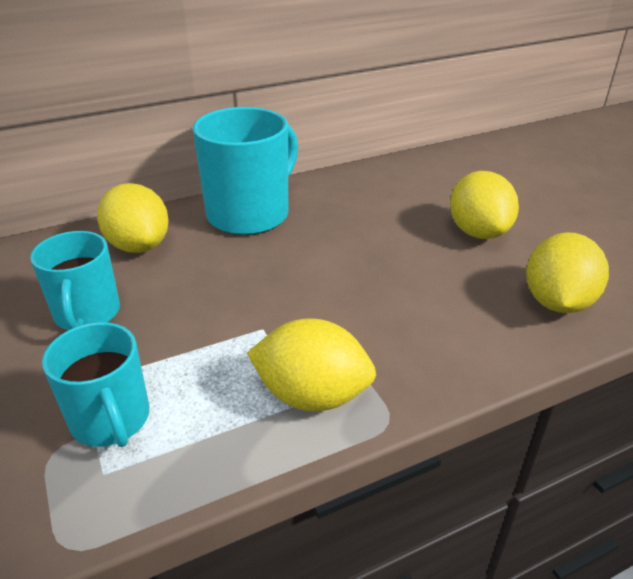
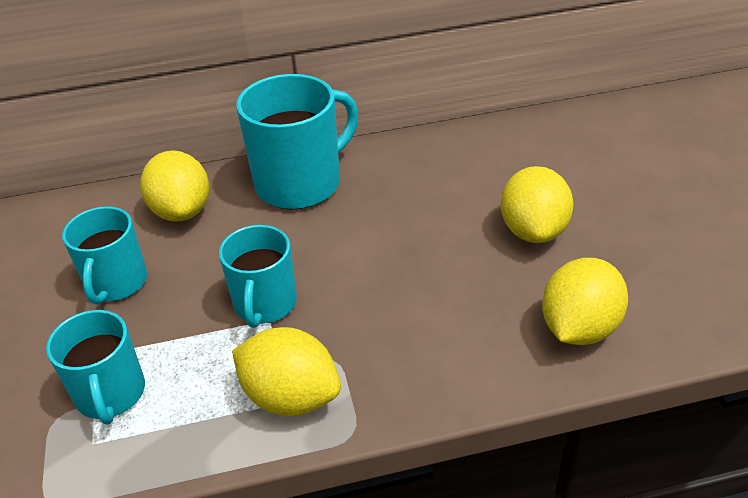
camera: 15 degrees right, 5 degrees up
(253, 315) = (265, 304): none -> turquoise mug

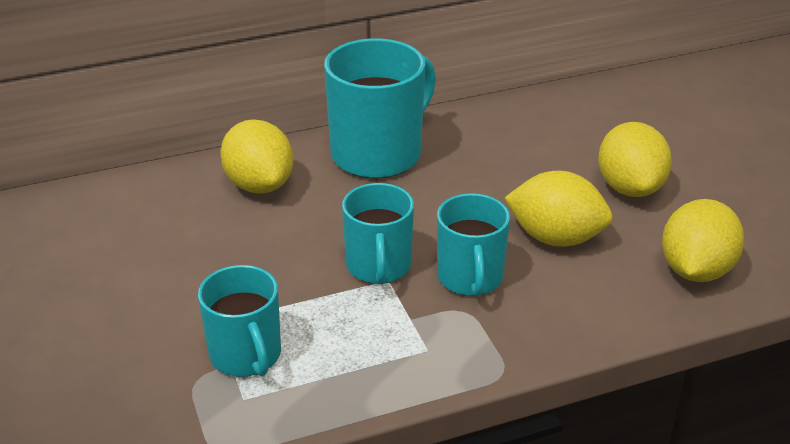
camera: 10 degrees left, 5 degrees down
(116, 283) = (213, 255): turquoise mug -> turquoise mug (470, 278)
(291, 397) = (432, 345): yellow lemon -> yellow lemon (555, 238)

